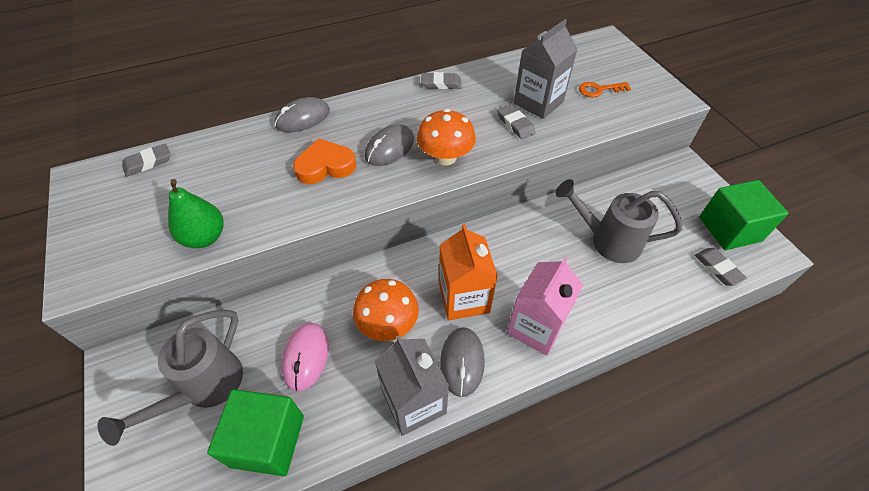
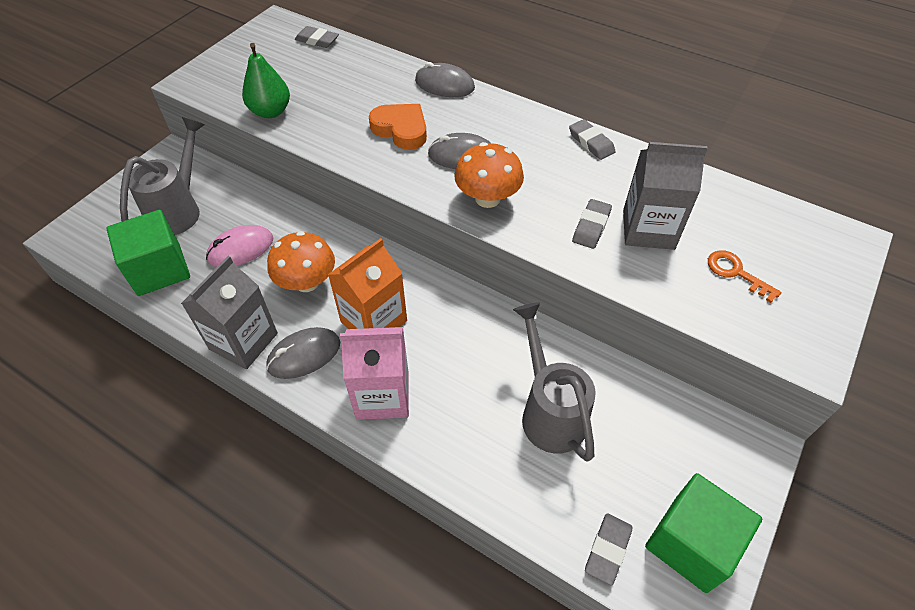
camera: 55 degrees right, 0 degrees up
(204, 388) = (179, 209): grey watering can -> grey watering can turned 120 degrees clockwise

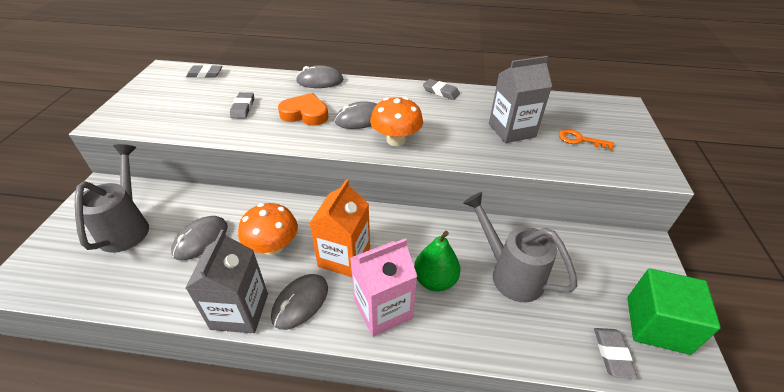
camera: 25 degrees left, 10 degrees down
(159, 269) = (128, 280): green cube -> none
(240, 249) = (201, 240): pink mouse -> grey mouse
(270, 112) = (191, 126): green pear -> green pear (435, 280)
(591, 226) = (476, 138): grey eraser -> grey eraser (243, 108)

